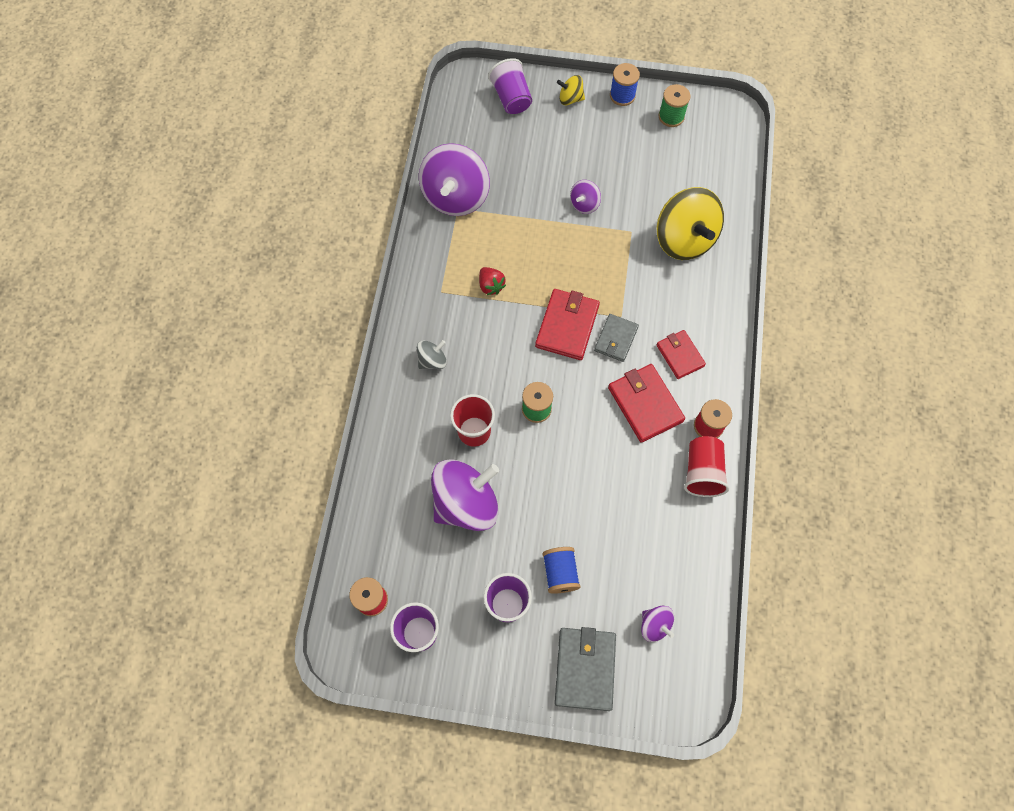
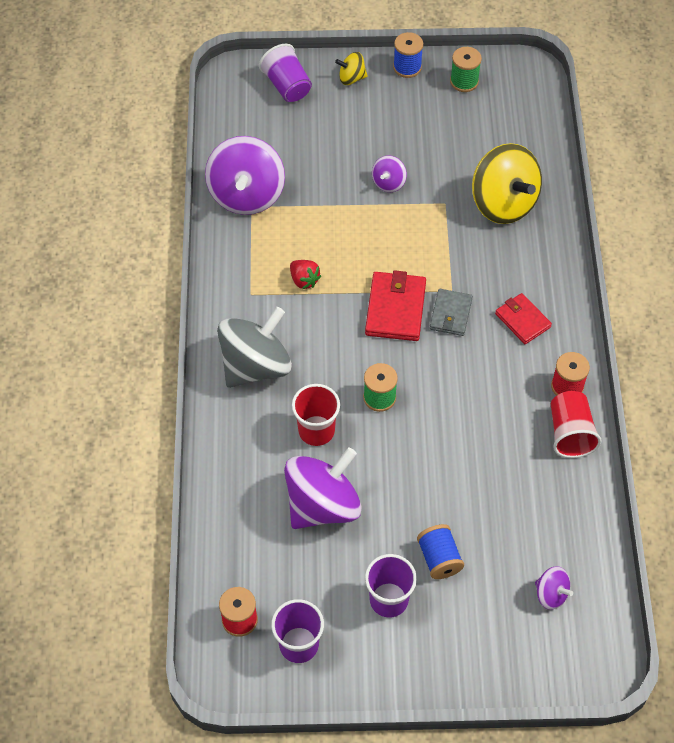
camera: 10 degrees left, 10 degrees down
(432, 360) = (255, 366): grey spinning top -> grey spinning top, size x2.13
(585, 668) = (485, 650): grey wallet -> none
(645, 404) = (495, 375): red wallet -> none

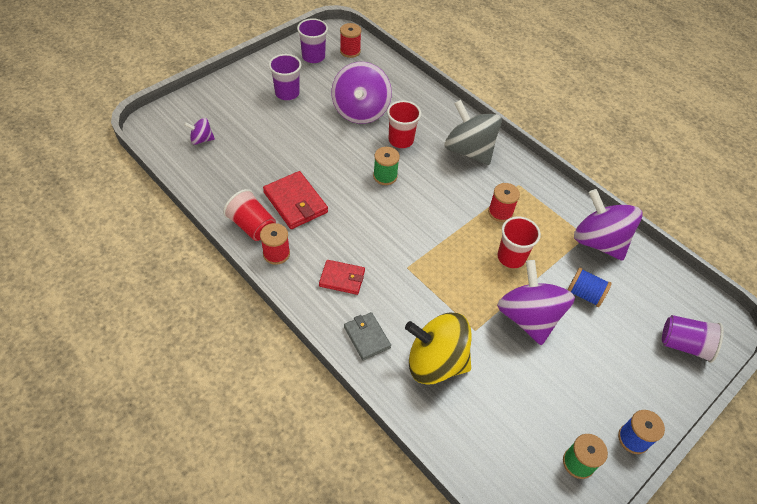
camera: 135 degrees right, 5 degrees down
(255, 366) = (469, 150): grey spinning top -> grey spinning top turned 135 degrees clockwise
(304, 280) = (500, 212): red strawberry -> red spool
(344, 235) = (511, 257): none -> red cup
(351, 78) = (656, 390): yellow spinning top -> none
(388, 183) = (528, 317): purple spinning top -> purple spinning top, size x2.13
(395, 309) = (429, 231): red wallet -> red wallet (295, 202)
(439, 558) = (277, 122): blue spool -> blue spool (584, 294)
(451, 314) = (392, 251): grey wallet -> grey wallet (367, 337)

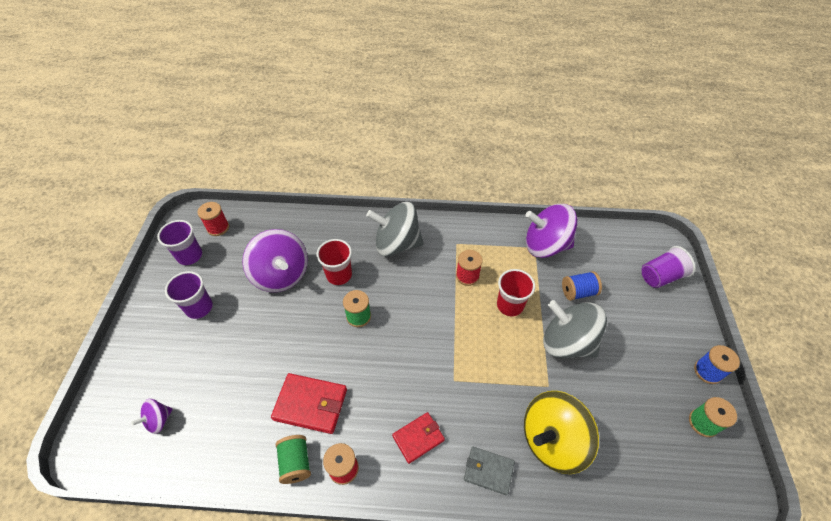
camera: 40 degrees left, 0 degrees up
(252, 226) = (296, 462): red cup -> green spool
(528, 317) = (567, 342): purple spinning top -> grey spinning top

